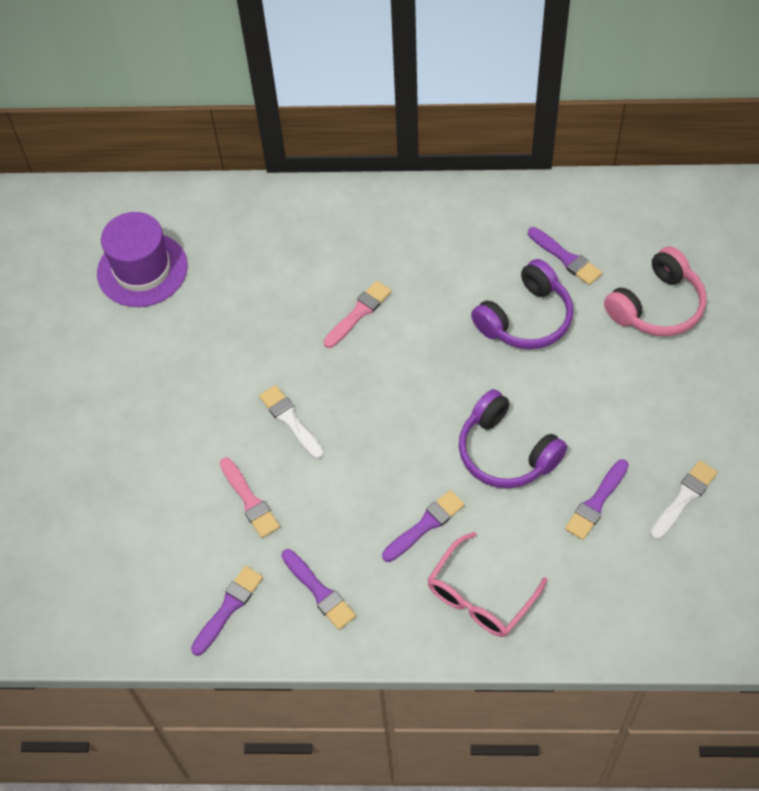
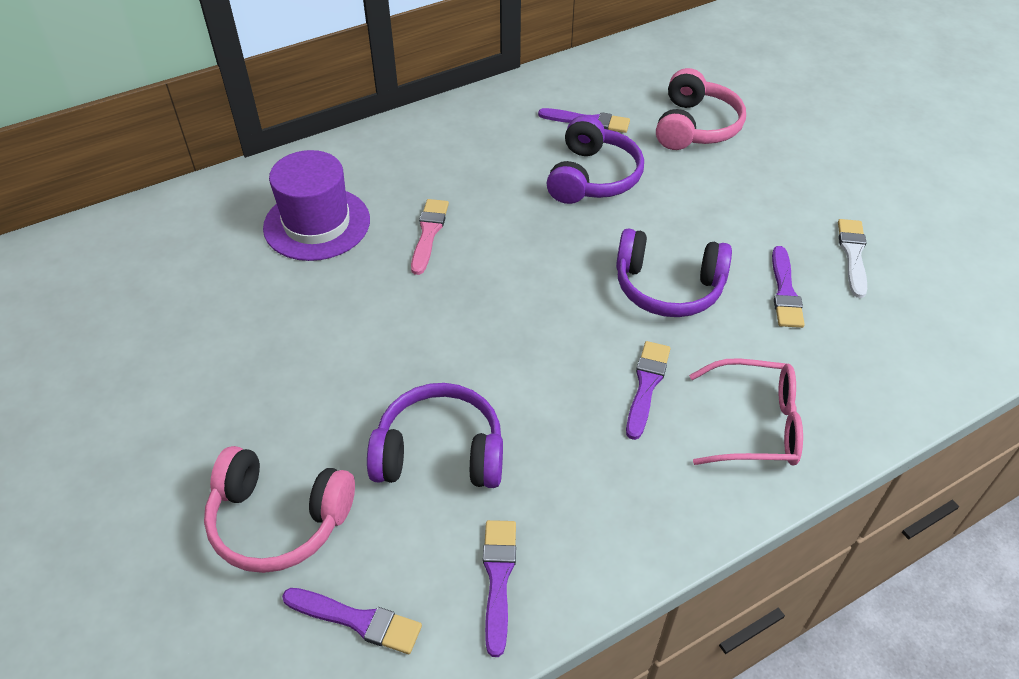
camera: 35 degrees left, 10 degrees down
(123, 495) = (278, 520): none -> pink headphones
(142, 270) = (156, 286): purple hat -> purple hat (317, 224)
(249, 500) = (440, 452): pink brush -> purple headphones
(290, 420) = (428, 354): white brush -> none
(319, 592) = (589, 506): purple brush -> purple brush (357, 620)
(480, 596) = (756, 424): pink glasses -> pink glasses turned 90 degrees counterclockwise

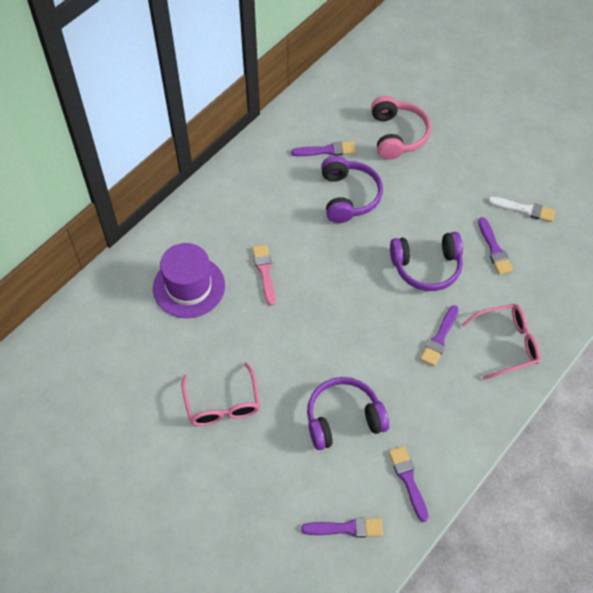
camera: 20 degrees left, 10 degrees up
(273, 377) = (222, 404): none -> pink glasses
(278, 520) = (275, 489): pink headphones -> none
(646, 385) = (439, 338): purple brush -> purple brush turned 150 degrees counterclockwise
(853, 254) = (524, 209): white brush -> white brush turned 120 degrees clockwise

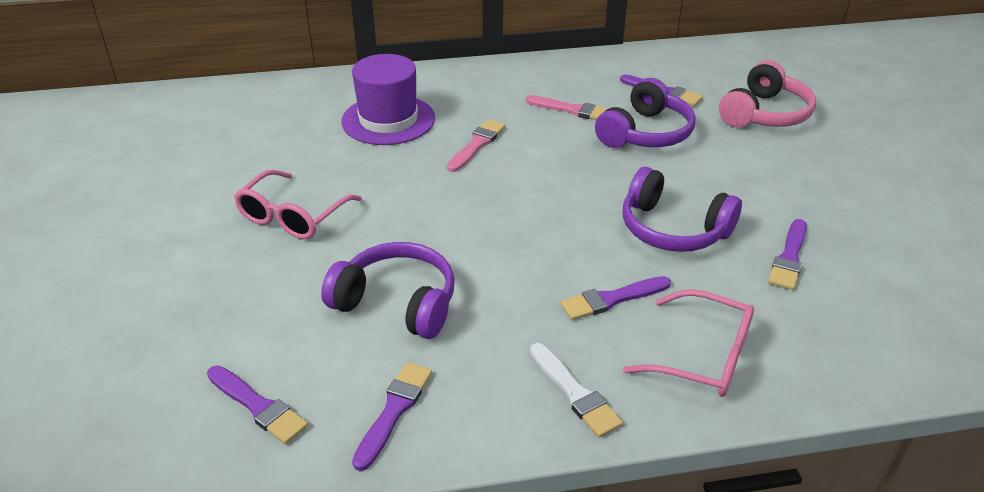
camera: 40 degrees right, 20 degrees down
(290, 203) = (572, 110): none -> pink brush
(524, 209) = (877, 243): white brush -> white brush (575, 393)

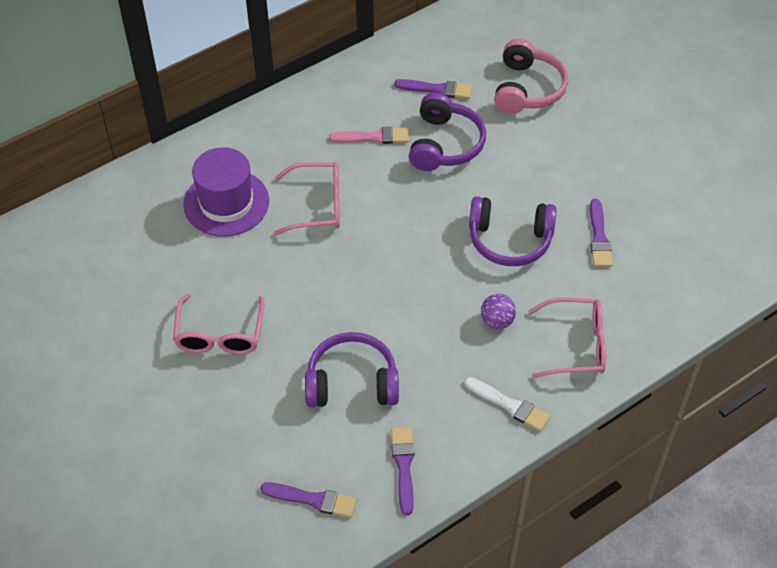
camera: 25 degrees left, 15 degrees up
(477, 145) = (318, 205): pink brush -> pink glasses
(611, 299) = (497, 321): purple brush -> purple ball

